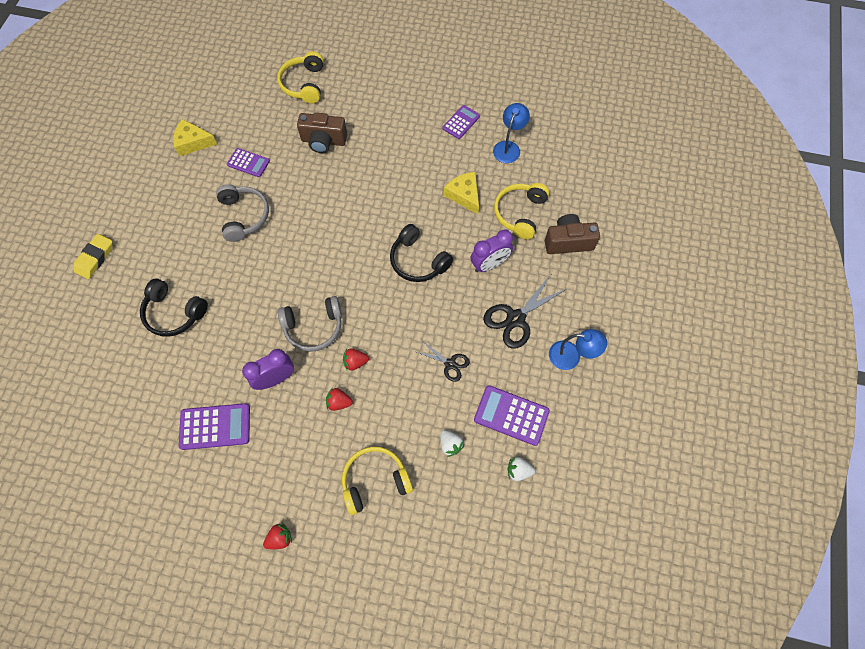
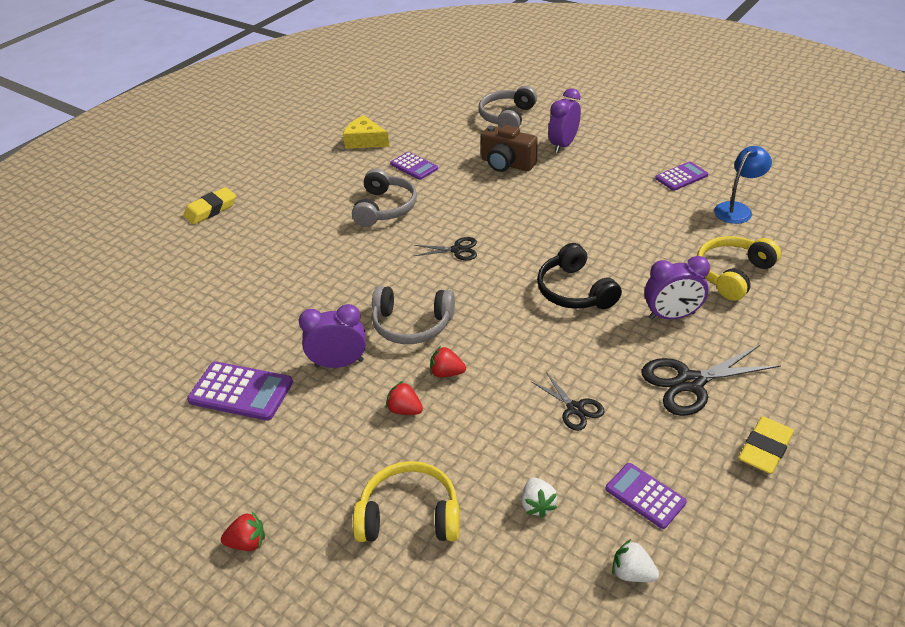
camera: 25 degrees right, 25 degrees down
(174, 313) = (261, 273): black headphones -> none
(304, 84) = (507, 117): yellow headphones -> grey headphones
(319, 245) = (457, 250): none -> black scissors
(361, 107) = (563, 145): none -> purple clock
(464, 195) = (661, 242): yellow cheese -> none
(511, 415) = (645, 496): purple calculator -> purple calculator, size x0.65
(568, 242) = (795, 317): brown camera -> none
(571, 356) = (765, 449): blue lamp -> yellow eraser

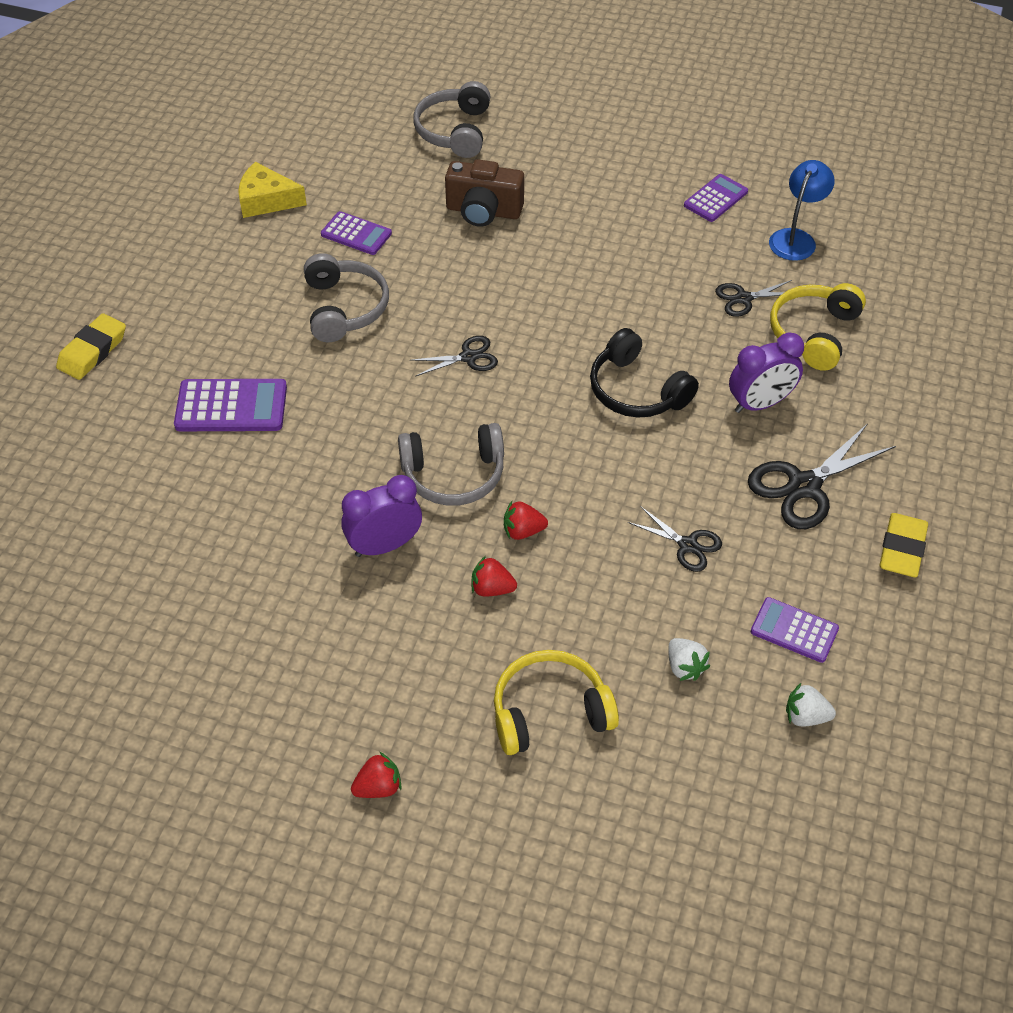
camera: 20 degrees left, 10 degrees up
(241, 391) = (276, 609): purple calculator -> purple calculator (231, 406)
(563, 145) = (548, 169): purple clock -> none
(682, 242) = (743, 298): none -> black scissors

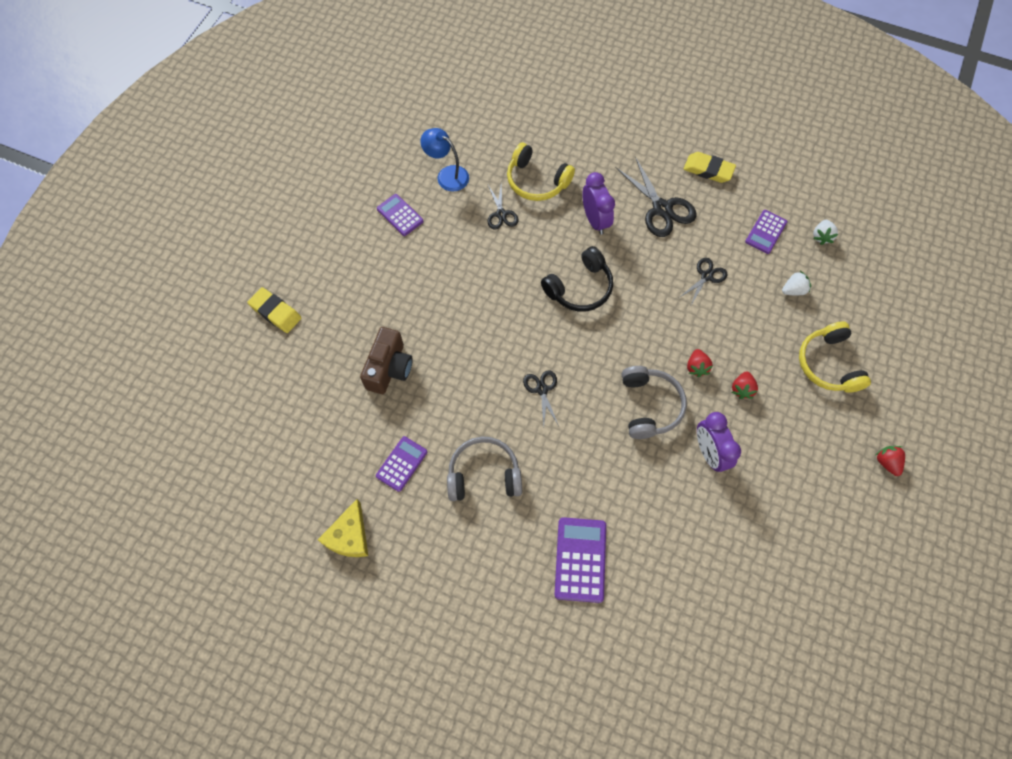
camera: 85 degrees left, 15 degrees up
(93, 351) = (513, 677): yellow eraser -> yellow eraser (276, 312)
(455, 131) = (289, 383): grey headphones -> none

